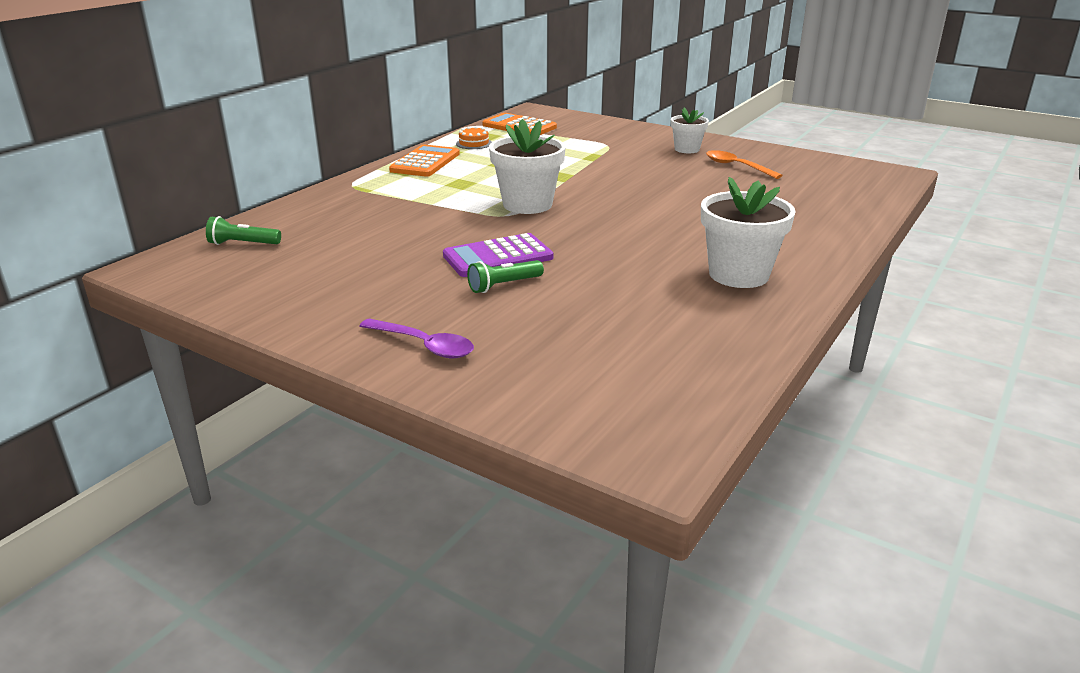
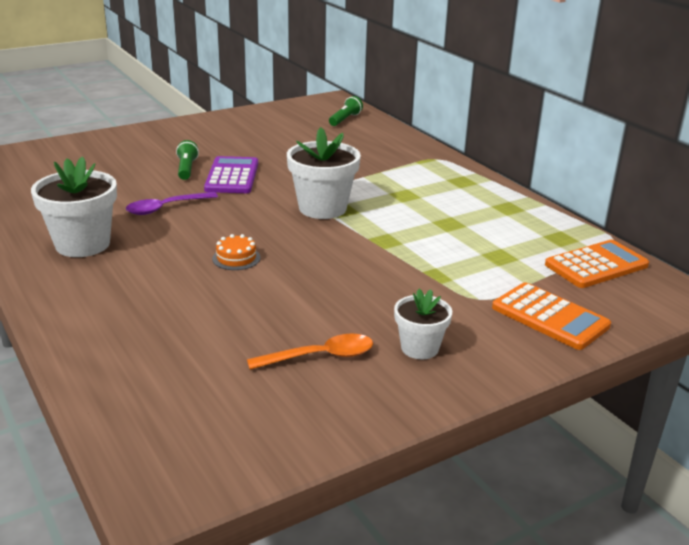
camera: 115 degrees right, 0 degrees up
(424, 345) = (147, 139): purple spoon -> purple spoon (166, 208)
(425, 162) = (480, 192): orange calculator -> orange calculator (550, 317)
(474, 143) = (533, 225): orange cake -> orange cake (236, 258)

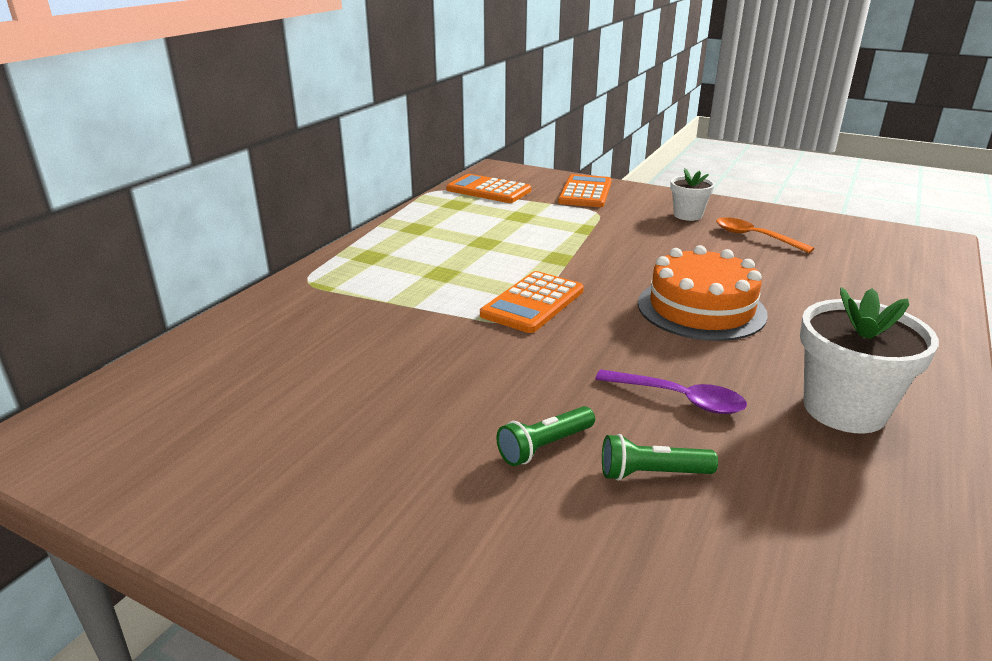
camera: 120 degrees left, 0 degrees up
(232, 176) = (521, 393): purple calculator -> none
(236, 258) = (701, 308): orange cake -> orange cake, size x2.28
(322, 208) = (533, 303): white flower pot -> orange calculator
(345, 119) = (172, 386): green flashlight -> green flashlight (652, 473)

